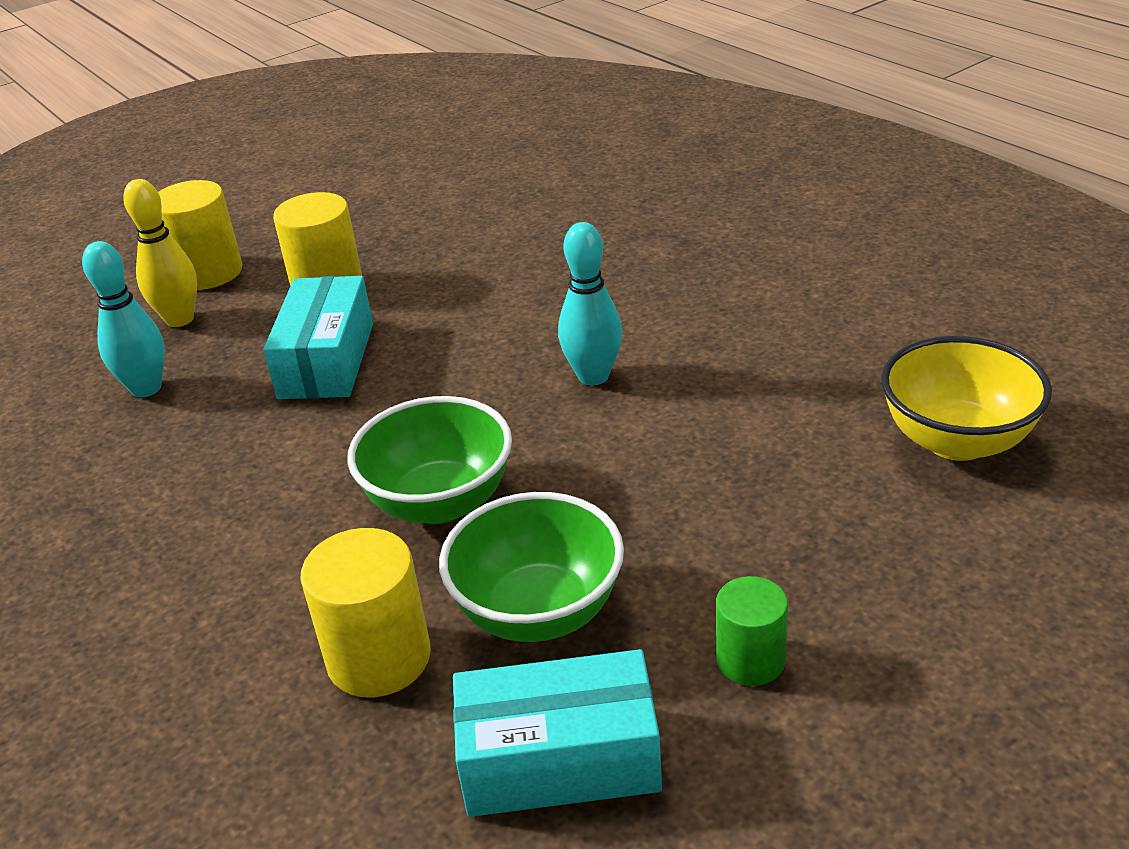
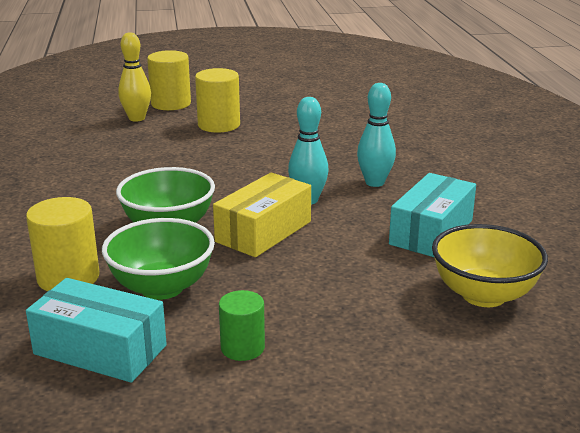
camera: 25 degrees right, 10 degrees down
(146, 388) = (91, 140): turquoise bowling pin -> turquoise bowling pin (374, 182)
(327, 360) = (184, 154): turquoise box -> turquoise box (431, 232)
(586, 454) = (264, 231): none -> yellow box

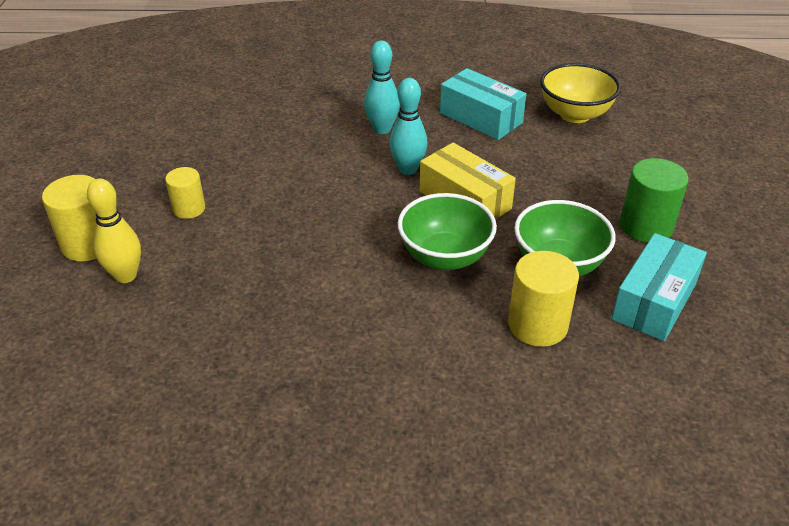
camera: 80 degrees left, 15 degrees up
(219, 125) = (189, 209): yellow cylinder -> yellow cylinder, size x0.63
(242, 348) = (646, 226): green cylinder -> green cylinder, size x1.58

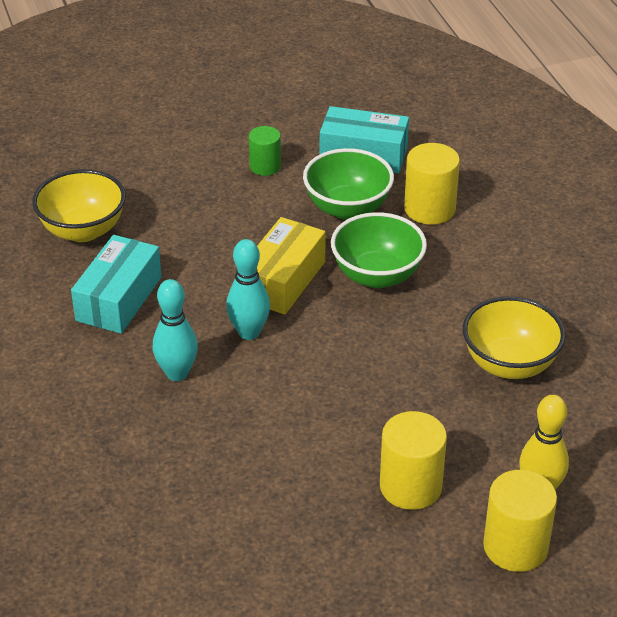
camera: 110 degrees left, 0 degrees up
(189, 209) = (410, 486): yellow cylinder -> yellow cylinder, size x1.58
(276, 307) = (509, 364): none -> yellow bowl
(646, 226) = (265, 166): green cylinder -> green cylinder, size x0.63

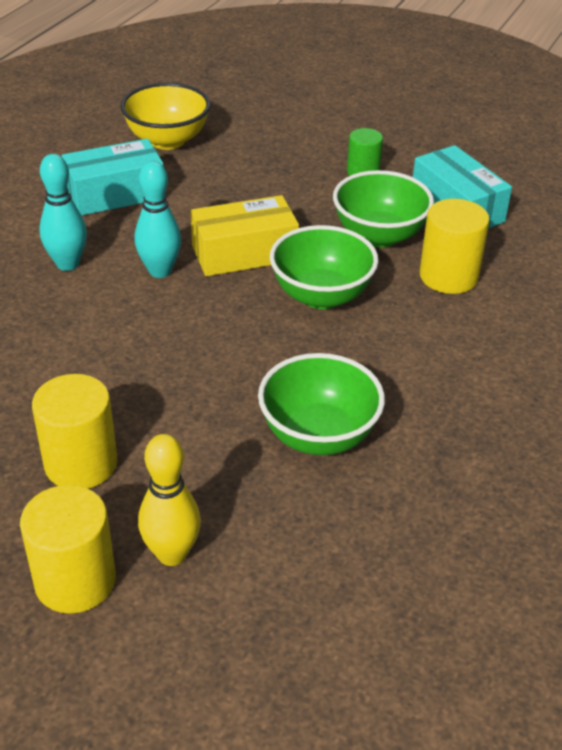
camera: 45 degrees right, 0 degrees up
(509, 364) = (319, 435): yellow bowl -> green bowl

